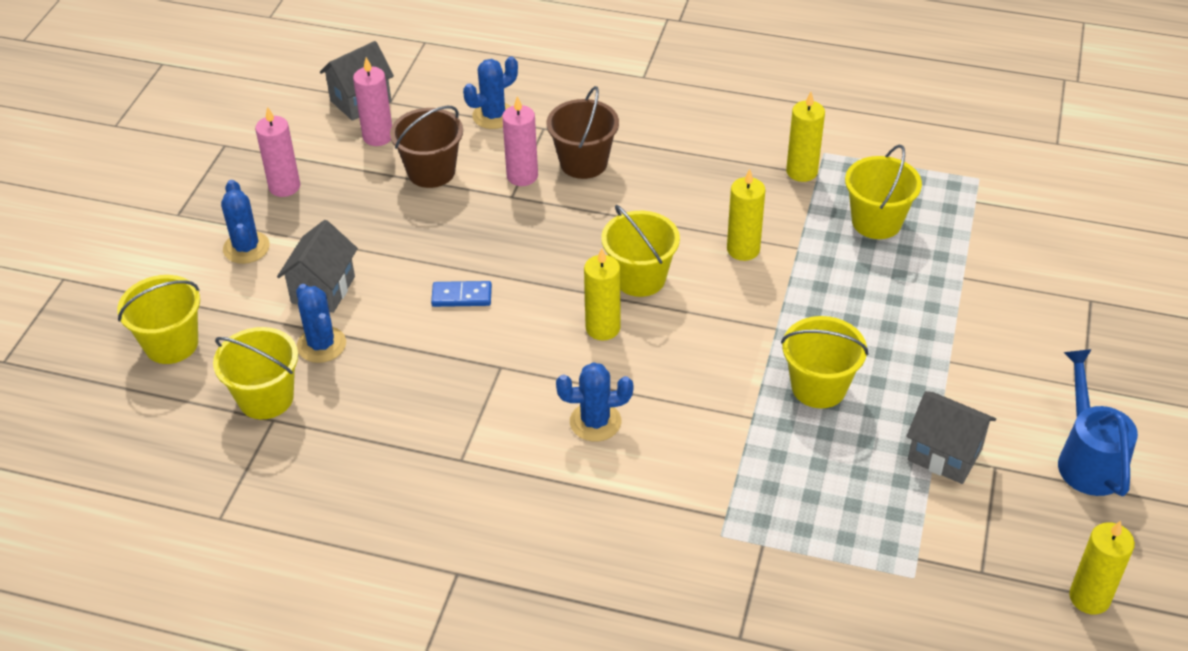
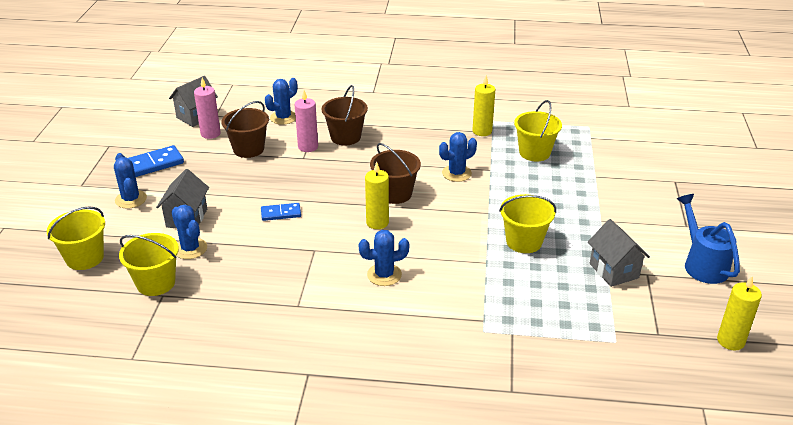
camera: 10 degrees left, 10 degrees down
(284, 187) = (152, 164): pink candle -> blue domino
(640, 278) = (395, 194): yellow bucket -> brown bucket
(743, 249) = (456, 173): yellow candle -> blue cactus
(944, 455) = (614, 271): grey house -> grey house turned 45 degrees clockwise

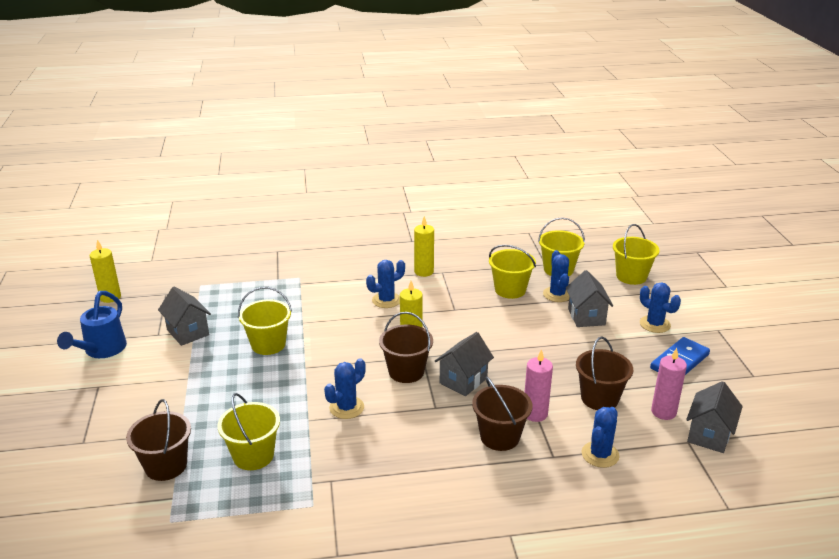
camera: 165 degrees right, 5 degrees down
(190, 249) = (557, 294): blue cactus -> blue cactus turned 45 degrees clockwise
(236, 264) = (510, 290): none -> yellow bucket
(281, 213) = (506, 334): blue domino -> none
(349, 178) = (463, 381): none -> grey house
(482, 131) = (325, 481): yellow candle -> yellow candle (424, 271)
(601, 156) = (166, 466): none -> brown bucket
(702, 264) = (102, 350): blue watering can -> blue watering can turned 45 degrees clockwise

